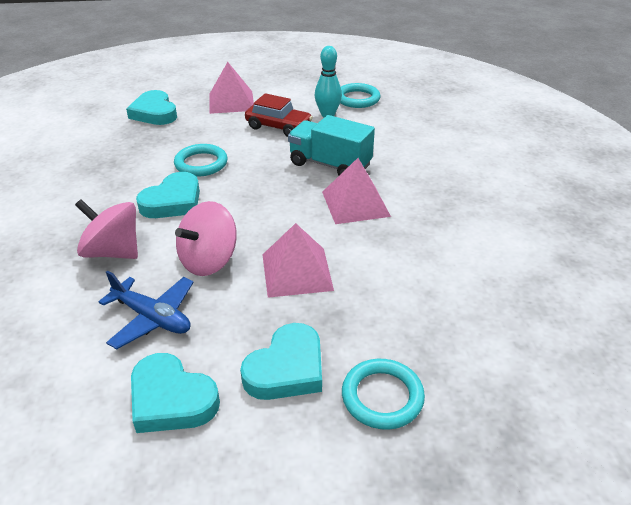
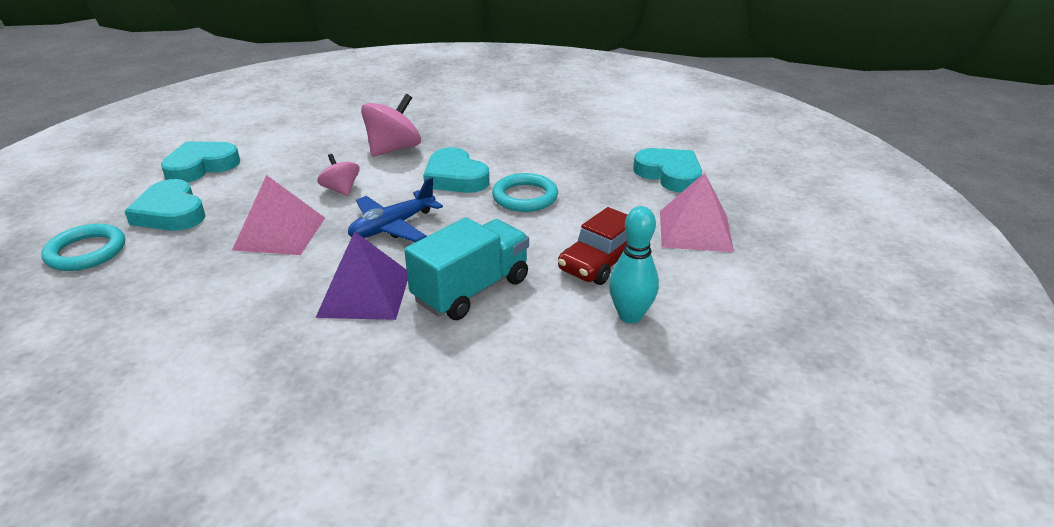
camera: 105 degrees right, 5 degrees down
(152, 318) = (292, 162): blue plane -> blue plane (393, 226)
(154, 113) = (669, 174): turquoise heart -> turquoise heart turned 60 degrees clockwise
(209, 261) = (341, 190): pink spinning top -> pink spinning top, size x0.59
(355, 204) = (364, 294): pink pyramid -> purple pyramid
(357, 99) = (690, 364): turquoise ring -> none

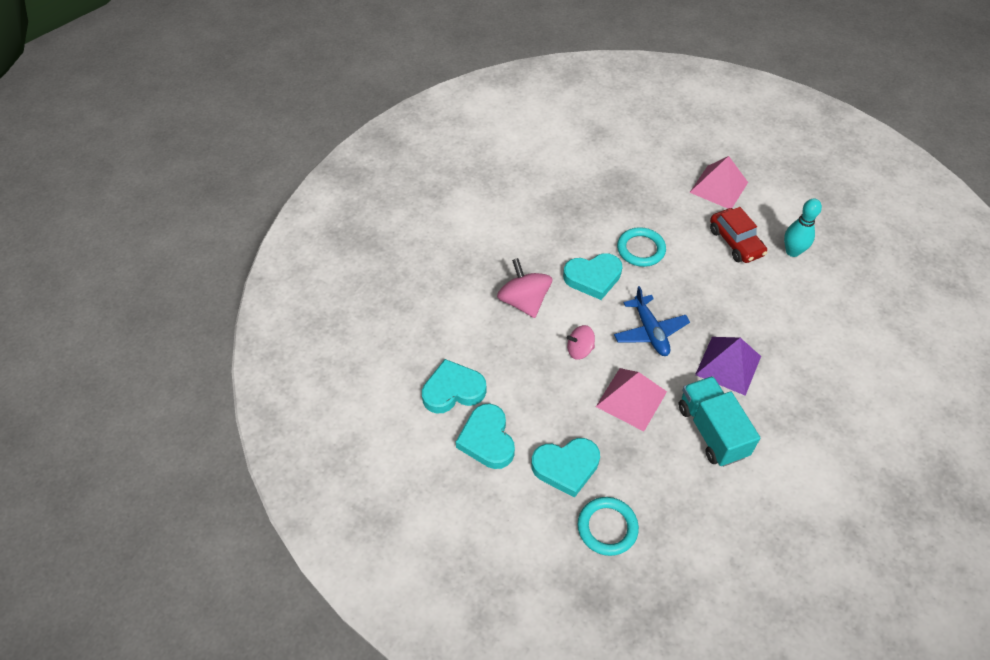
camera: 65 degrees left, 20 degrees up
(471, 290) = (743, 312): turquoise truck -> turquoise truck (711, 431)
(669, 174) = (644, 167): turquoise heart -> turquoise heart (453, 390)

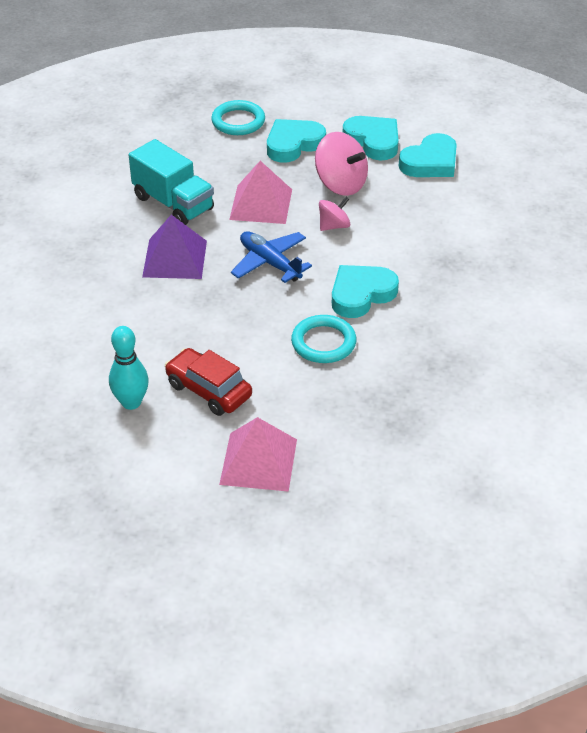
camera: 155 degrees right, 10 degrees down
(524, 301) = (420, 249): pink spinning top -> pink spinning top (340, 184)

